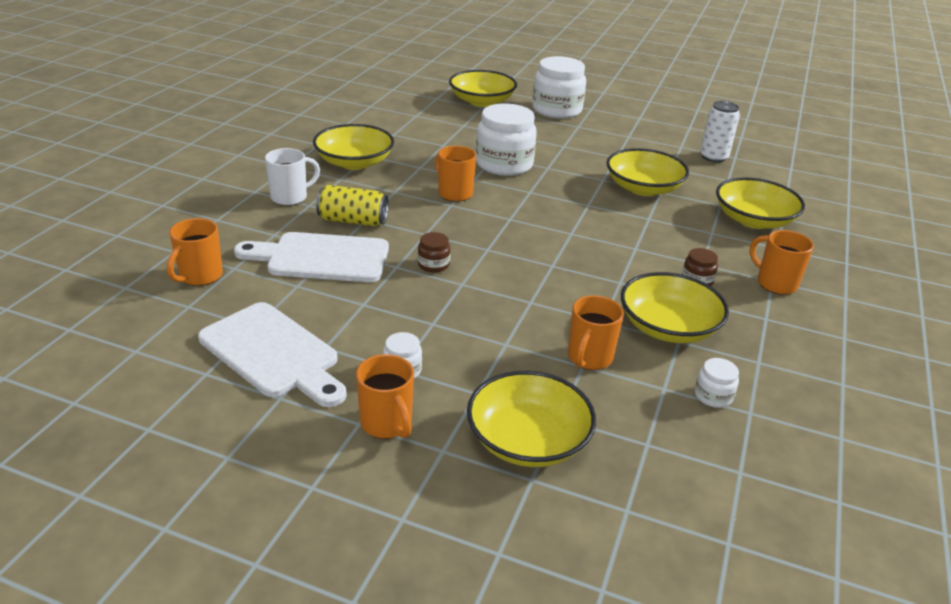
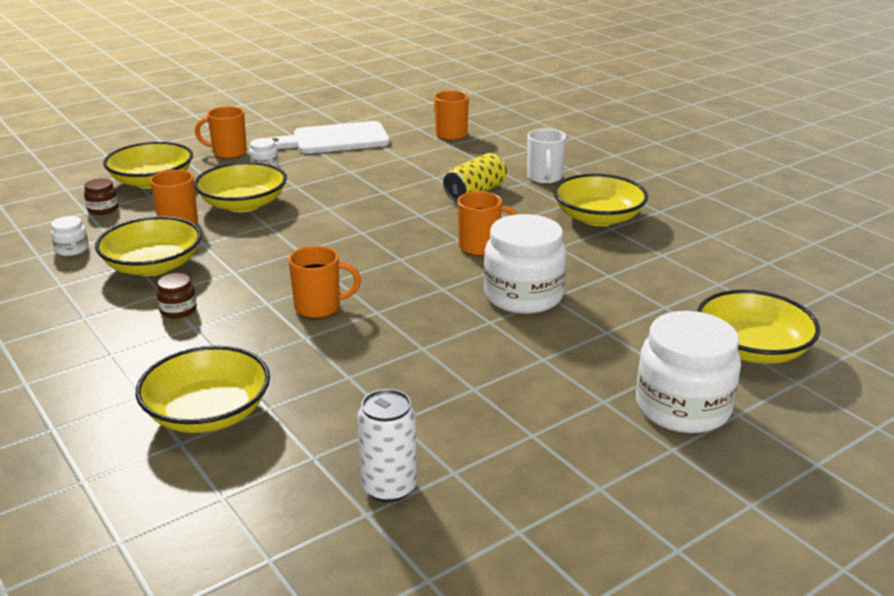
camera: 125 degrees right, 5 degrees down
(321, 258) = (429, 171): white cutting board -> none
(433, 265) = (367, 205): brown jar -> brown jar (103, 209)
(643, 188) = (371, 367): yellow bowl -> yellow bowl (243, 204)
(775, 283) = (107, 352): orange mug -> orange mug (319, 308)

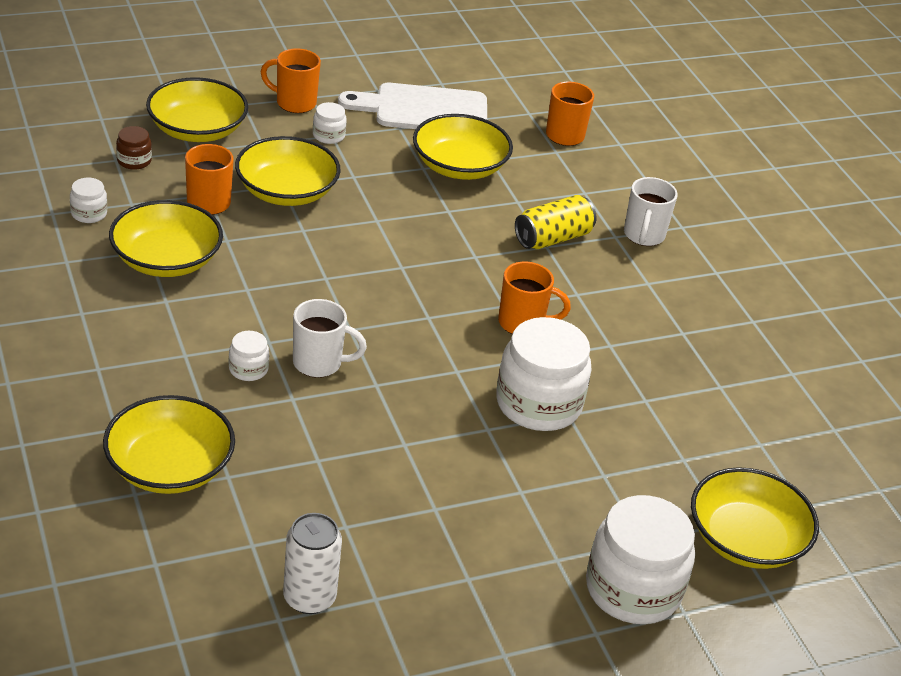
camera: 10 degrees right, 10 degrees up
(178, 310) = (176, 328): brown jar -> none
(256, 325) = (248, 369): none -> white jar
(319, 308) = (319, 363): orange mug -> white mug
(598, 218) = (676, 313): yellow bowl -> yellow bowl (459, 166)

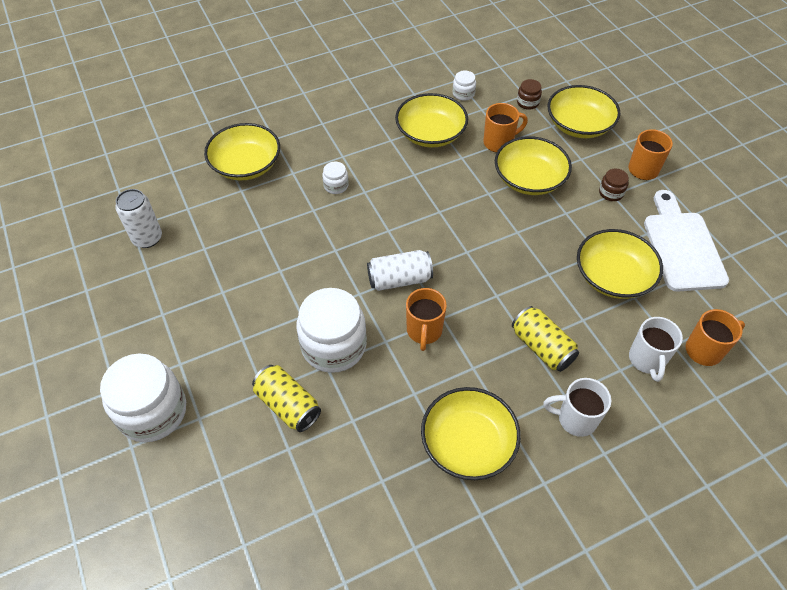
camera: 90 degrees right, 15 degrees up
(319, 363) = (349, 218): white mug -> white mug (647, 360)
(328, 135) = (611, 193): white jar -> brown jar
(439, 331) = (399, 279): none -> white can
(625, 454) = (288, 405): none -> yellow can
(746, 539) = (203, 494): yellow bowl -> yellow bowl (468, 443)

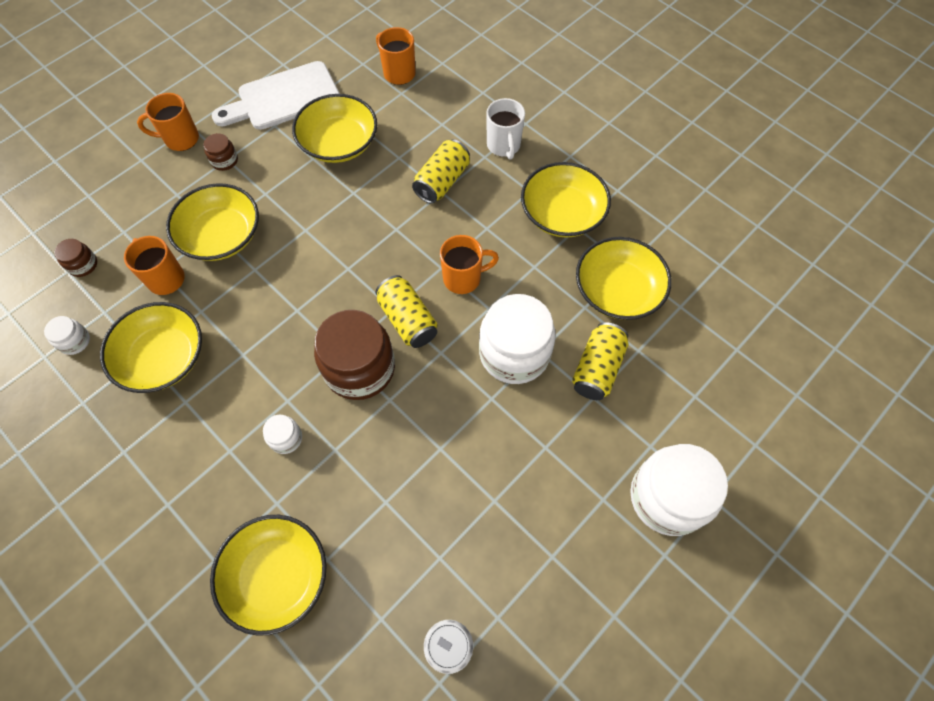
camera: 110 degrees left, 10 degrees up
(370, 238) = (359, 368): none -> brown jar
(399, 279) = (408, 320): white can -> yellow can
(579, 125) = (117, 206): yellow bowl -> yellow bowl (617, 290)
(647, 360) = (424, 108): white mug -> none

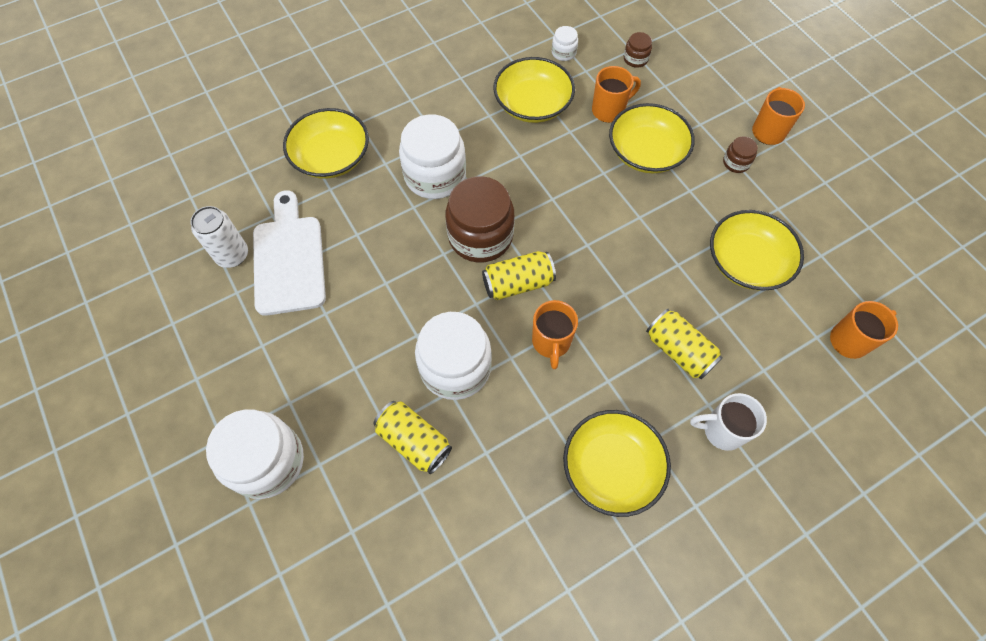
camera: 105 degrees right, 0 degrees up
(283, 98) = (817, 221): white cutting board -> white cutting board (289, 259)
(286, 438) = (435, 175): white jar -> white jar, size x2.24
(617, 290) = (496, 495): yellow bowl -> none

